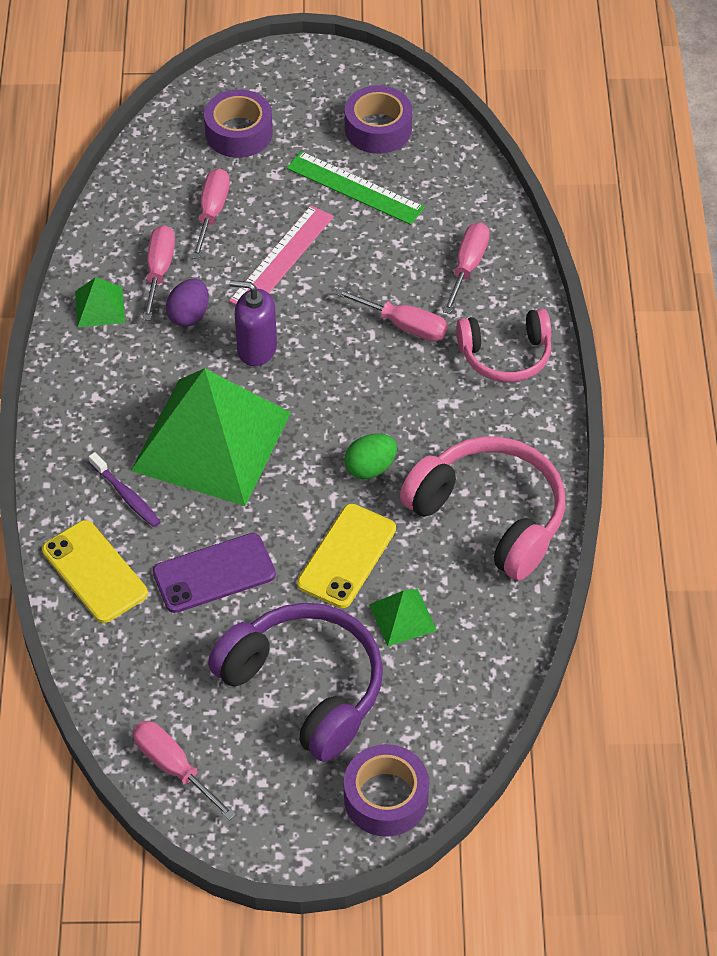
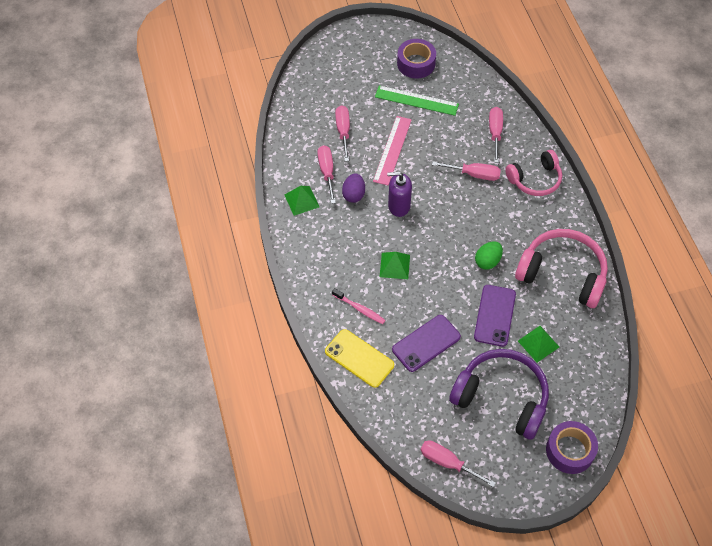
camera: 15 degrees left, 5 degrees up
(126, 495) = (360, 309): purple toothbrush -> pink toothbrush
(211, 441) = (394, 265): green pyramid -> green pyramid, size x0.40
(239, 133) = (340, 81): purple tape -> none
(347, 556) = (494, 315): yellow phone -> purple phone

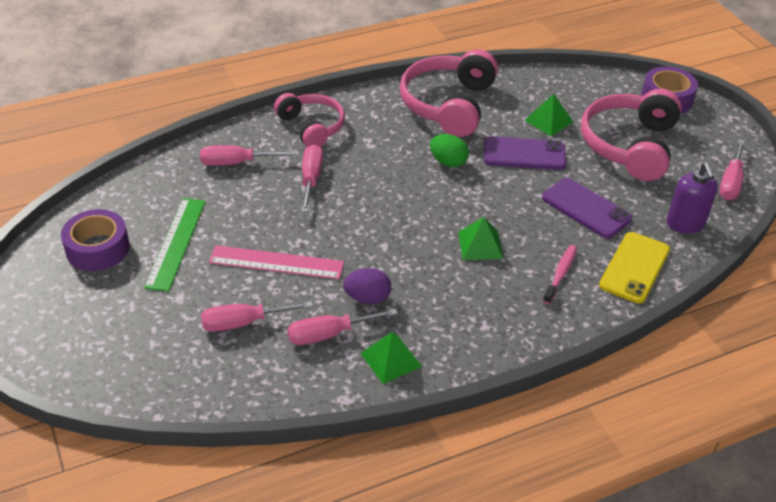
camera: 100 degrees left, 15 degrees down
(399, 206) = (379, 248): purple soap dispenser -> purple soap dispenser (685, 224)
(501, 397) = (629, 146): purple headphones -> pink headphones

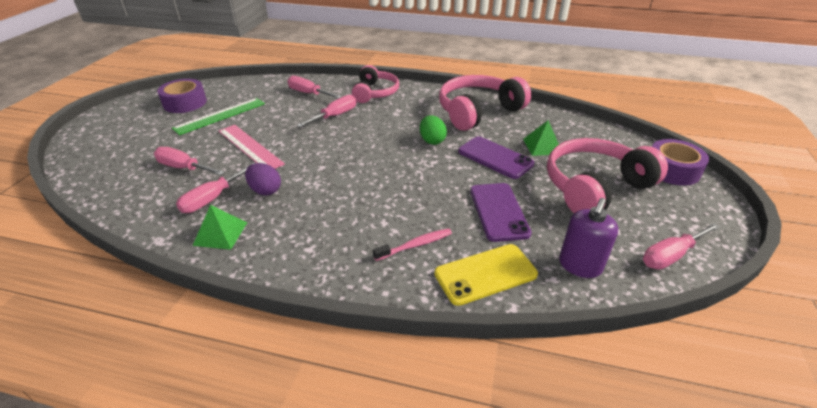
camera: 40 degrees right, 5 degrees down
(329, 334) = (213, 198): pink screwdriver -> pink screwdriver turned 75 degrees counterclockwise
(480, 245) = (383, 196): green pyramid -> none

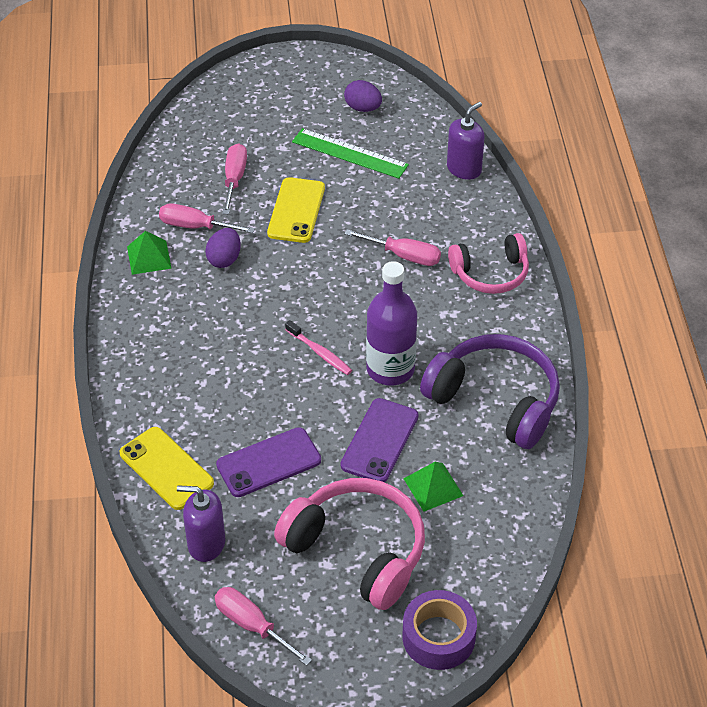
camera: 70 degrees right, 10 degrees up
(185, 103) = (363, 108): purple tape -> purple egg
(250, 147) = (296, 210): pink ruler -> yellow phone
(281, 83) = (464, 169): none -> purple soap dispenser
(309, 93) = (450, 207): pink screwdriver -> none
(415, 245) = (187, 405): pink toothbrush -> pink toothbrush (320, 353)
(432, 141) = (390, 369): green egg -> purple bottle
(478, 111) = (495, 400): pink headphones -> purple headphones

